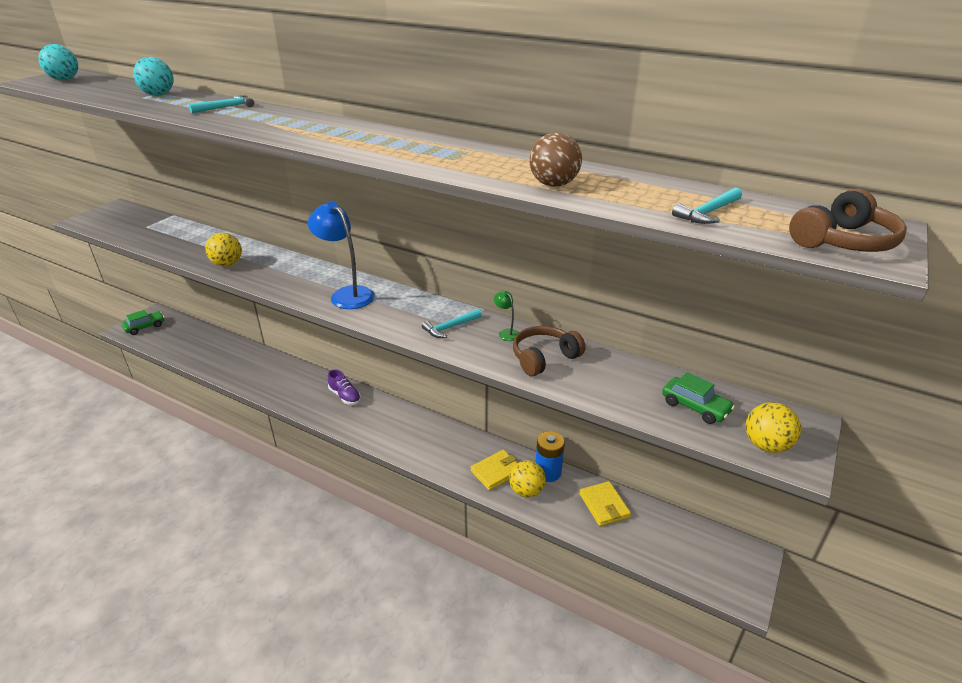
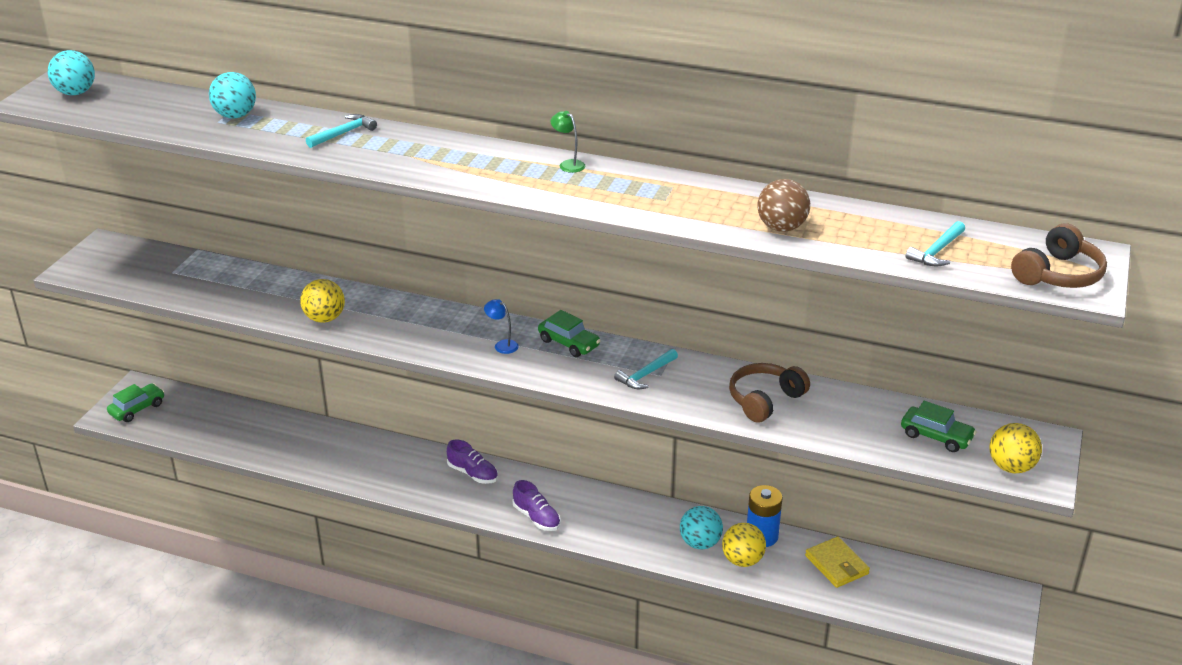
camera: 10 degrees left, 0 degrees up
(347, 294) = (502, 345): blue lamp -> blue lamp, size x0.45
(377, 435) = (536, 517): none -> purple shoe
(399, 298) = (569, 343): none -> green car
(496, 472) = (700, 543): yellow wallet -> turquoise ball
(506, 333) = (712, 374): green lamp -> green lamp (568, 164)

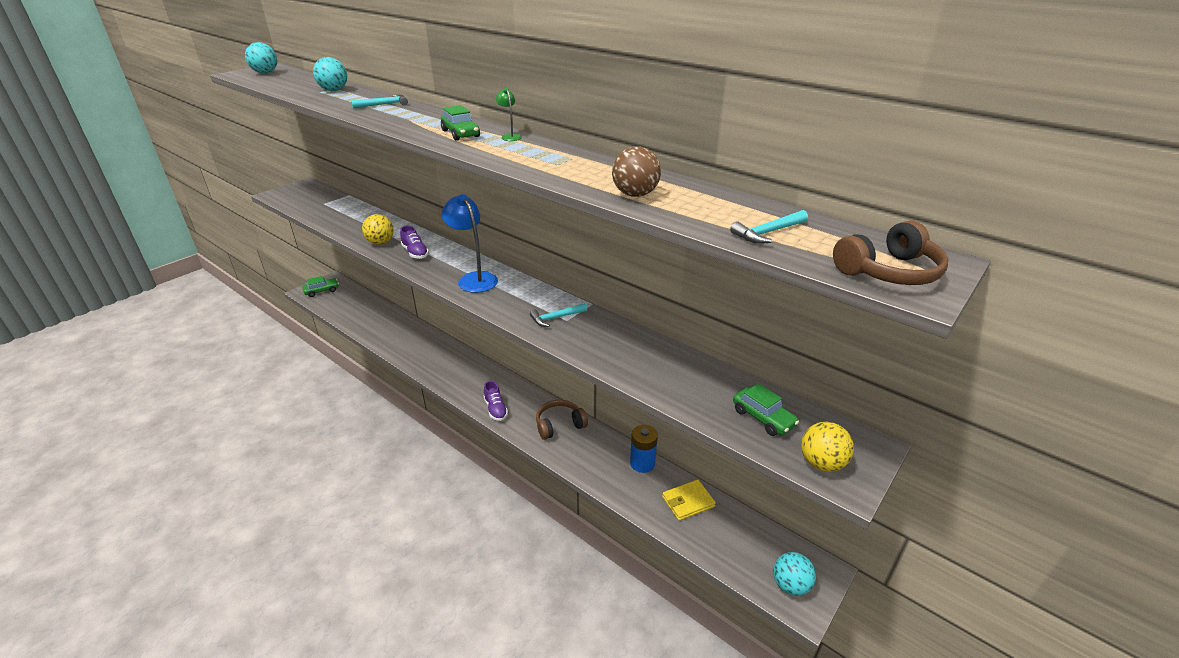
camera: 20 degrees right, 0 degrees up
(473, 473) = (475, 370): purple shoe -> purple shoe (415, 253)
(502, 345) = (474, 278): blue lamp -> blue lamp, size x2.25
(569, 343) = (519, 286): green car -> green car (460, 134)
(700, 543) = (594, 456): turquoise ball -> turquoise ball (790, 585)
(742, 560) = (618, 478): yellow ball -> none
(765, 400) = (633, 355): brown headphones -> brown headphones (559, 425)
(836, 565) = (688, 501): yellow wallet -> yellow wallet turned 75 degrees clockwise

